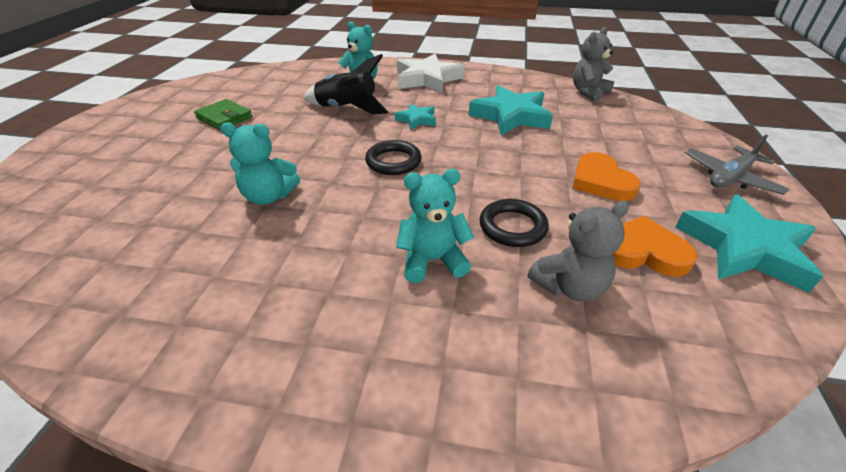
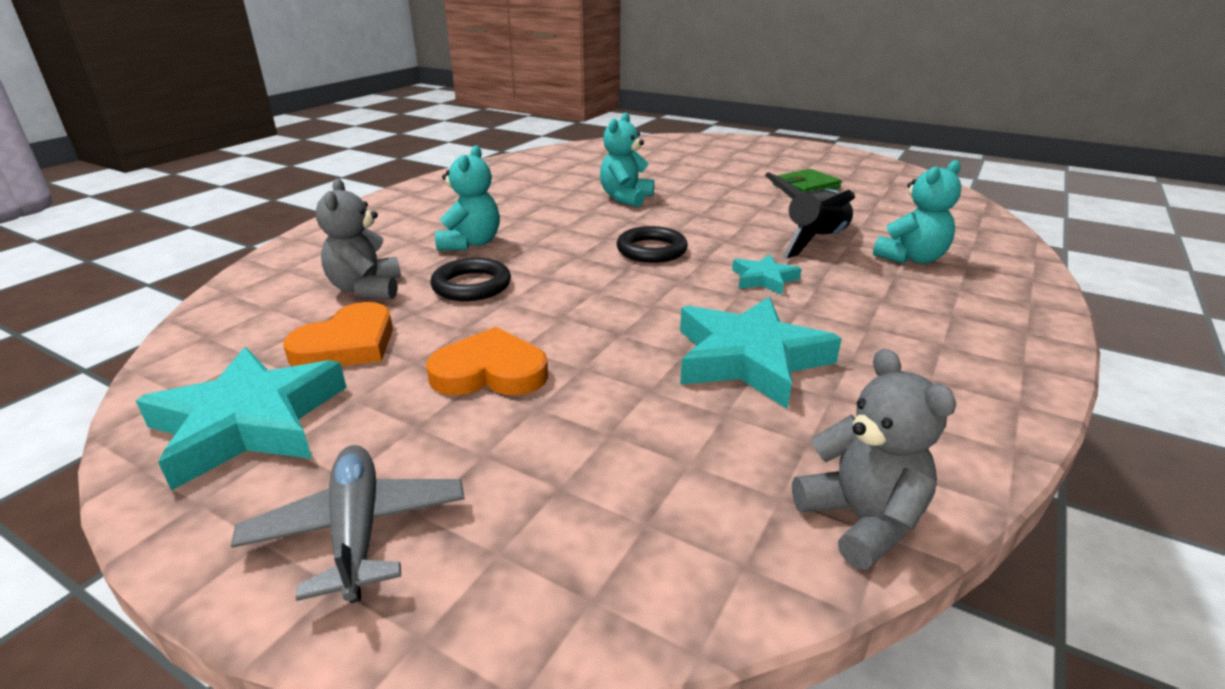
camera: 110 degrees right, 10 degrees down
(427, 79) = (947, 315): white star -> none

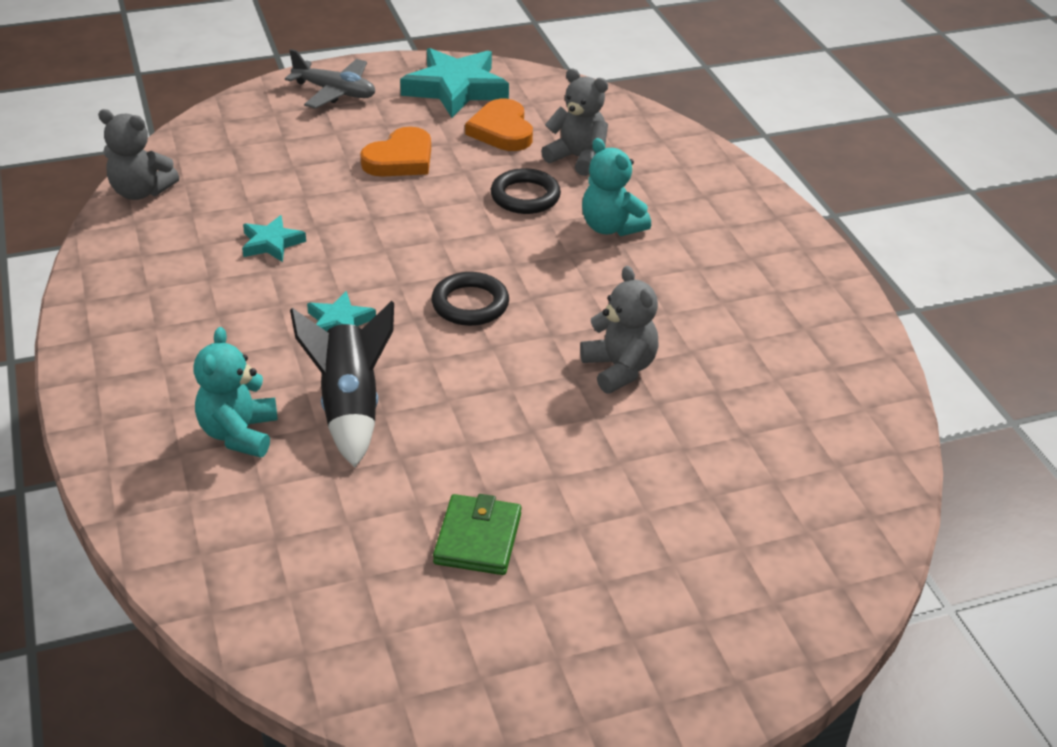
camera: 130 degrees right, 10 degrees up
(626, 198) = (619, 369): turquoise teddy bear -> grey teddy bear
(749, 359) = (271, 243): turquoise star -> turquoise star, size x0.52

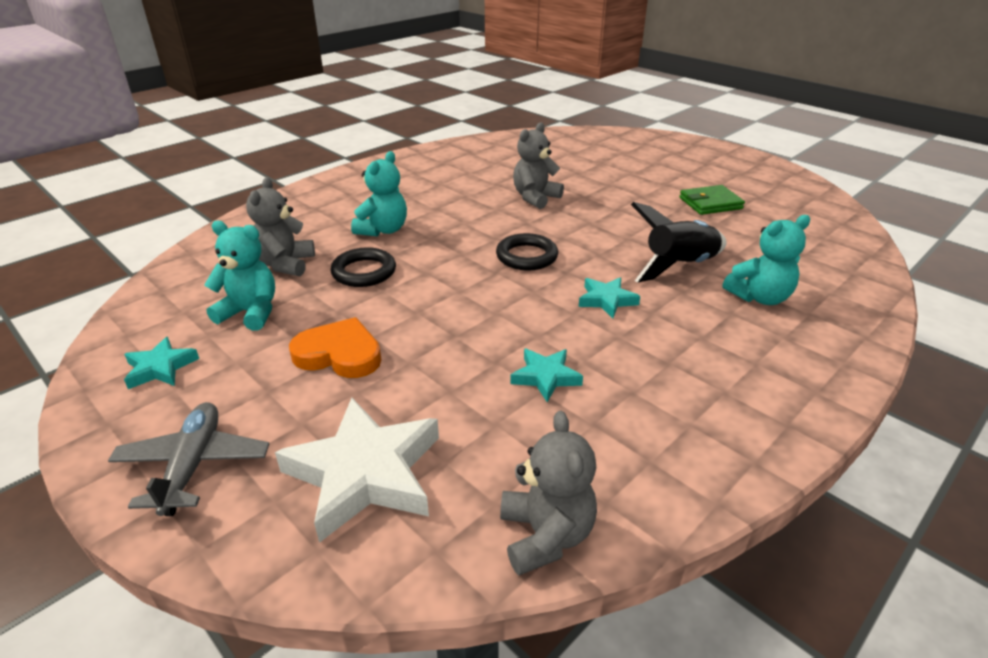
camera: 115 degrees left, 5 degrees down
(261, 145) = (365, 473): none -> white star
(456, 89) = (160, 368): turquoise star -> turquoise star, size x0.52
(502, 130) = (250, 313): orange heart -> turquoise teddy bear

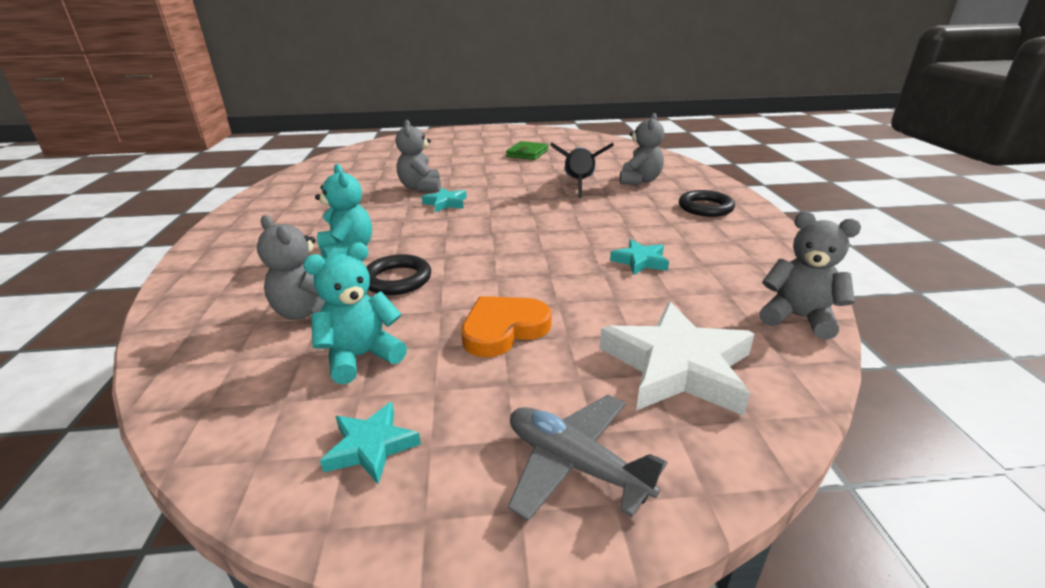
camera: 50 degrees left, 5 degrees down
(526, 256) = (491, 217): black ring -> black ring (705, 208)
(606, 300) = (583, 214): turquoise star -> turquoise star (446, 203)
(759, 297) = (639, 181): turquoise teddy bear -> grey teddy bear

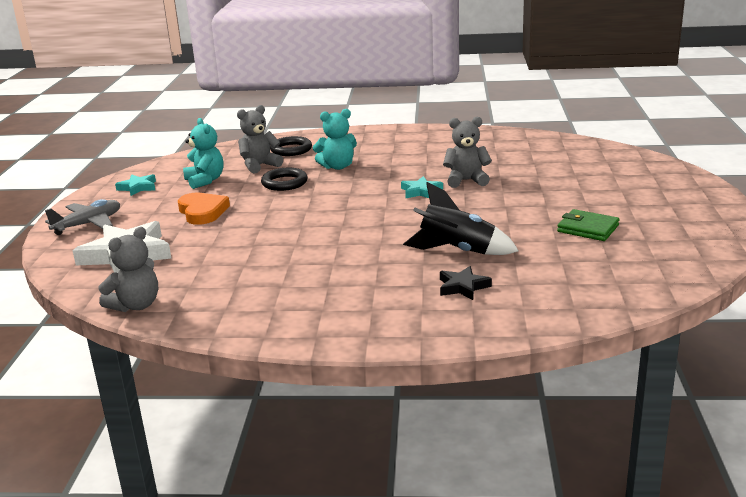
camera: 100 degrees right, 5 degrees down
(639, 181) = (463, 287): grey teddy bear -> black star
(640, 261) = (259, 261): turquoise star -> none
(705, 208) = (359, 312): black ring -> black ring (291, 150)

